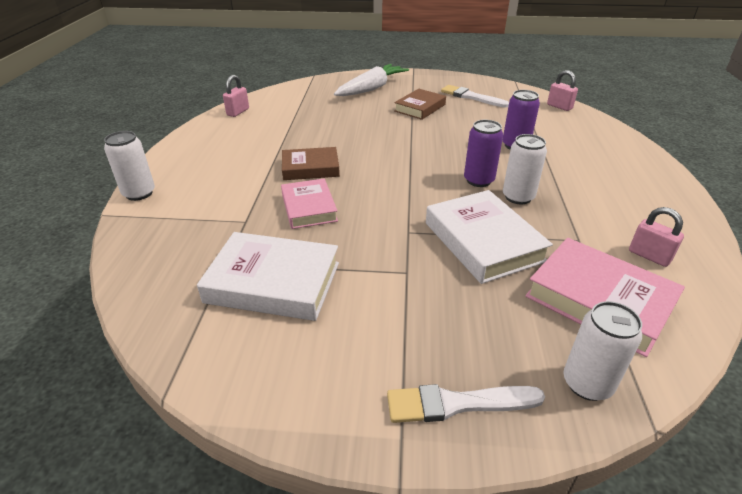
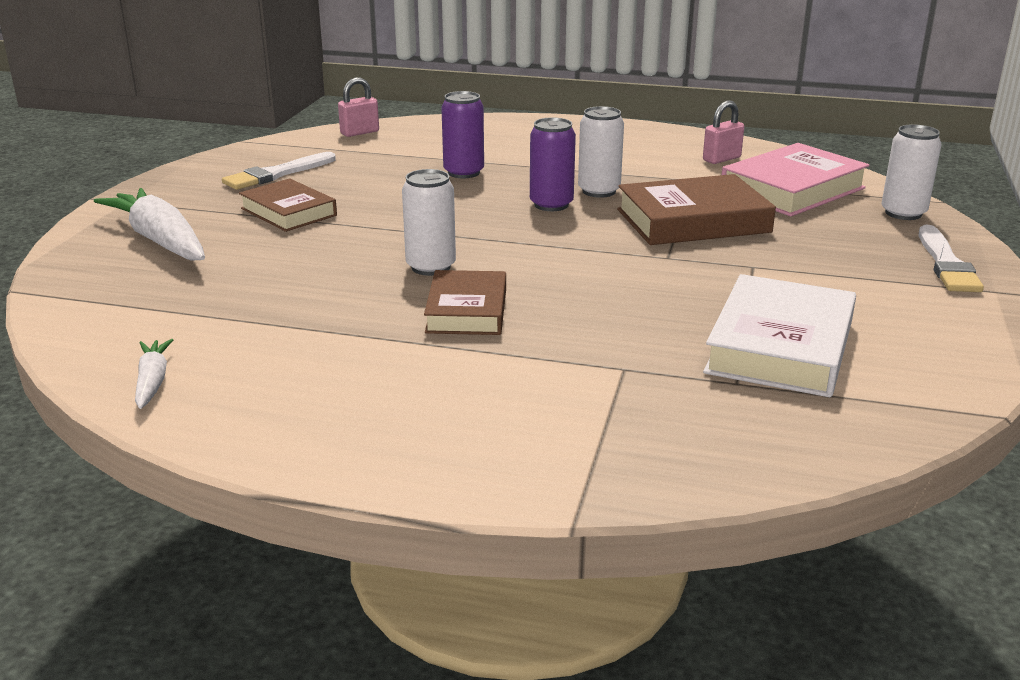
camera: 80 degrees left, 10 degrees down
(139, 193) = (499, 486): white can -> white can (431, 267)
(238, 112) = (152, 381): pink padlock -> white carrot
(309, 208) = (595, 316): pink book -> none
(483, 241) = (693, 221): white book -> brown book

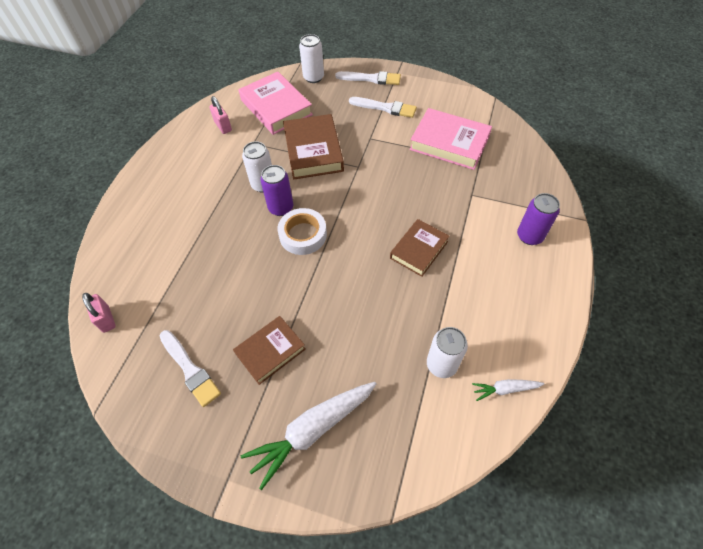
camera: 85 degrees left, 30 degrees up
(431, 267) = (365, 266): white can -> white can (441, 364)
(463, 172) = (216, 250): purple can -> purple can (529, 236)
(466, 310) = (419, 250): brown book -> brown book turned 60 degrees counterclockwise
(496, 221) = (303, 235): none -> white tape
(780, 346) = (449, 143): white book -> pink book
(857, 279) = (385, 108): none -> white brush

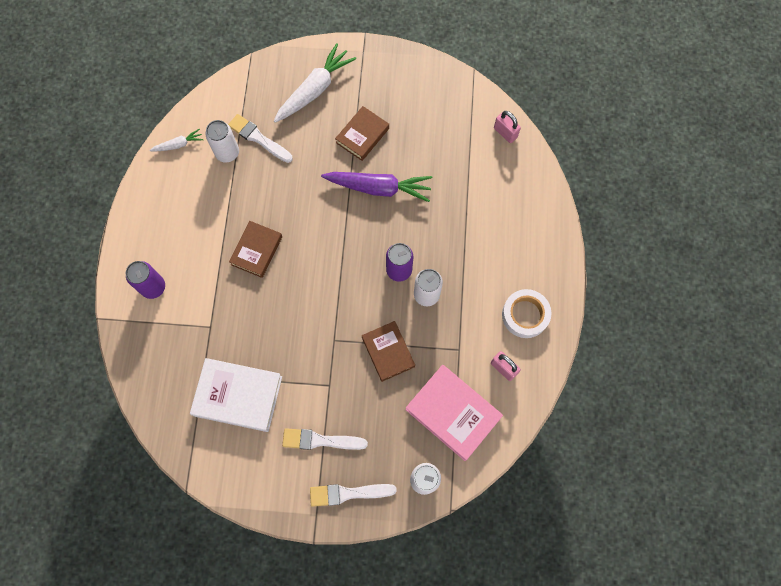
camera: 165 degrees right, 15 degrees up
(190, 369) = (419, 110): white brush -> white brush (258, 138)
(273, 287) = (379, 188): none -> purple carrot
(303, 235) = (368, 244): white tape -> white tape (525, 315)
(313, 151) = (388, 352): brown book -> brown book, size x0.65
(449, 143) = (238, 396): pink book -> white book

